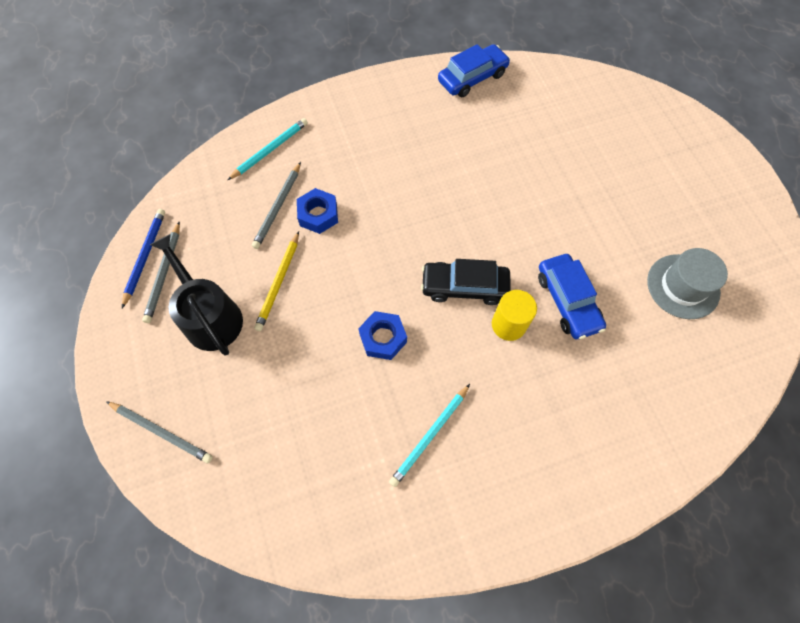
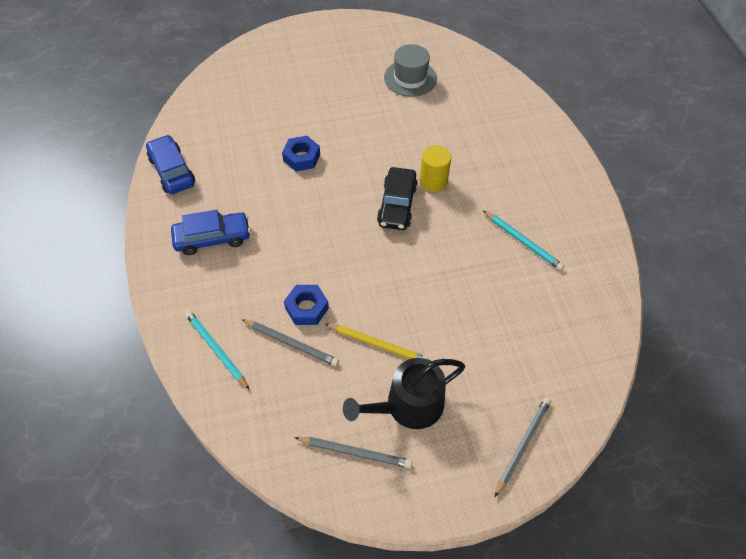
camera: 85 degrees left, 10 degrees down
(145, 257) = (331, 474): blue pencil -> none
(383, 338) = (439, 266): blue nut -> blue nut (301, 157)
(567, 301) = (416, 143): blue car -> blue car (212, 238)

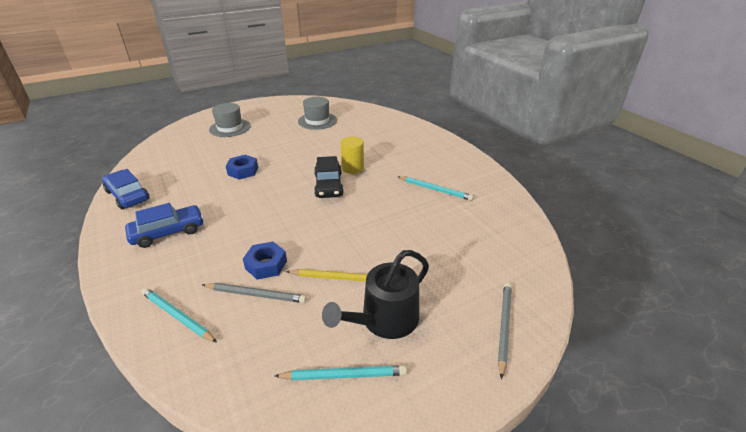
camera: 15 degrees left, 20 degrees down
(295, 70) = (230, 128): none -> grey hat
(355, 452) = (343, 375): grey pencil -> turquoise pencil

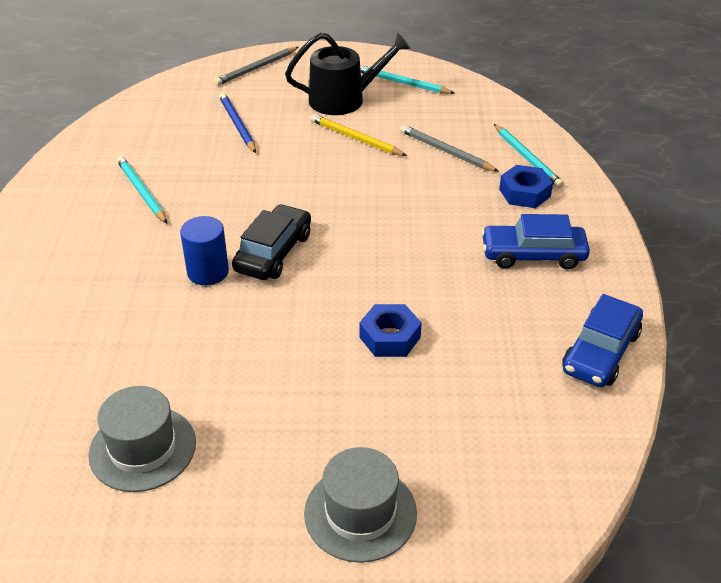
camera: 150 degrees left, 5 degrees up
(128, 195) = (600, 352): blue car -> blue car turned 45 degrees clockwise
(266, 265) = (423, 174): blue nut -> blue nut (524, 193)
(352, 168) = (208, 272): yellow cylinder -> blue cylinder
(440, 254) = (237, 125): none -> blue pencil

